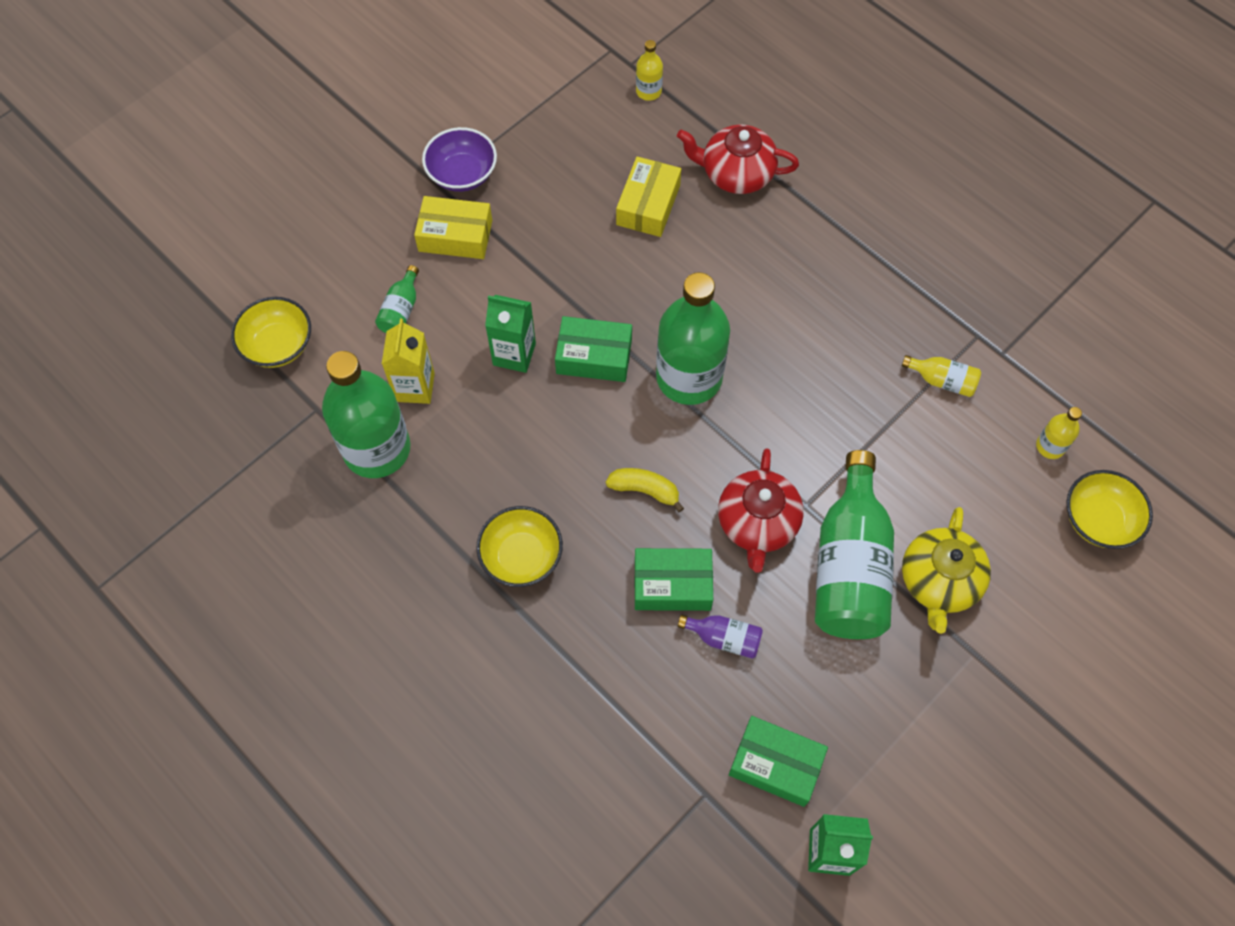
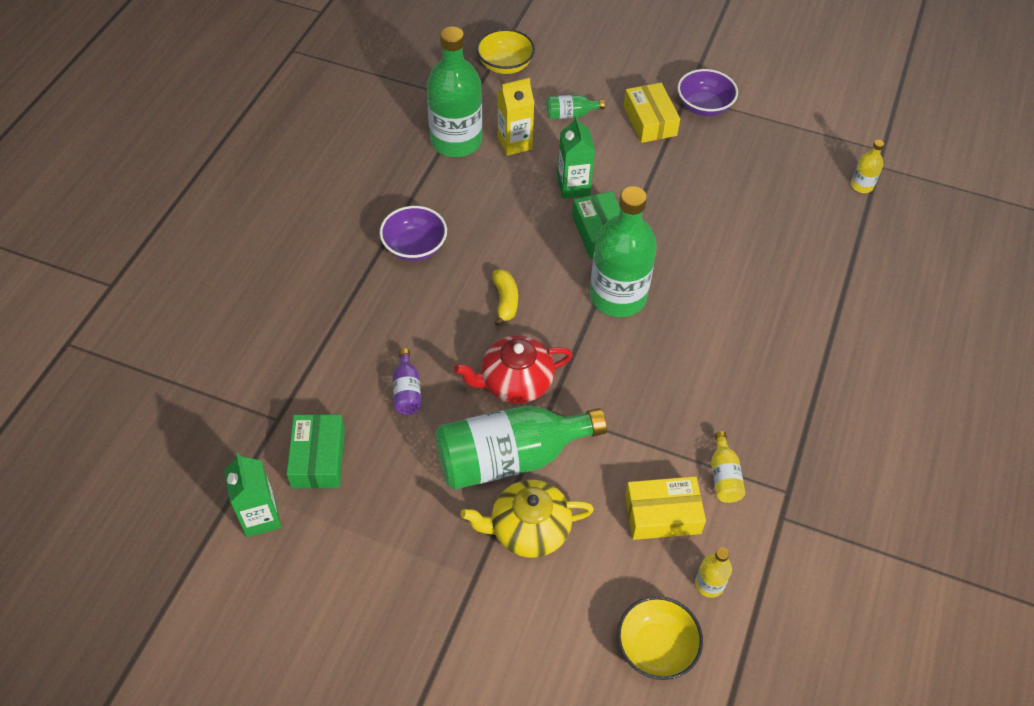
camera: 65 degrees right, 10 degrees down
(521, 556) = (414, 247): yellow bowl -> purple bowl
(648, 205) = (755, 220): yellow box -> yellow box (662, 514)
(672, 585) = (436, 344): green box -> none
(736, 174) = (826, 266): red teapot -> none

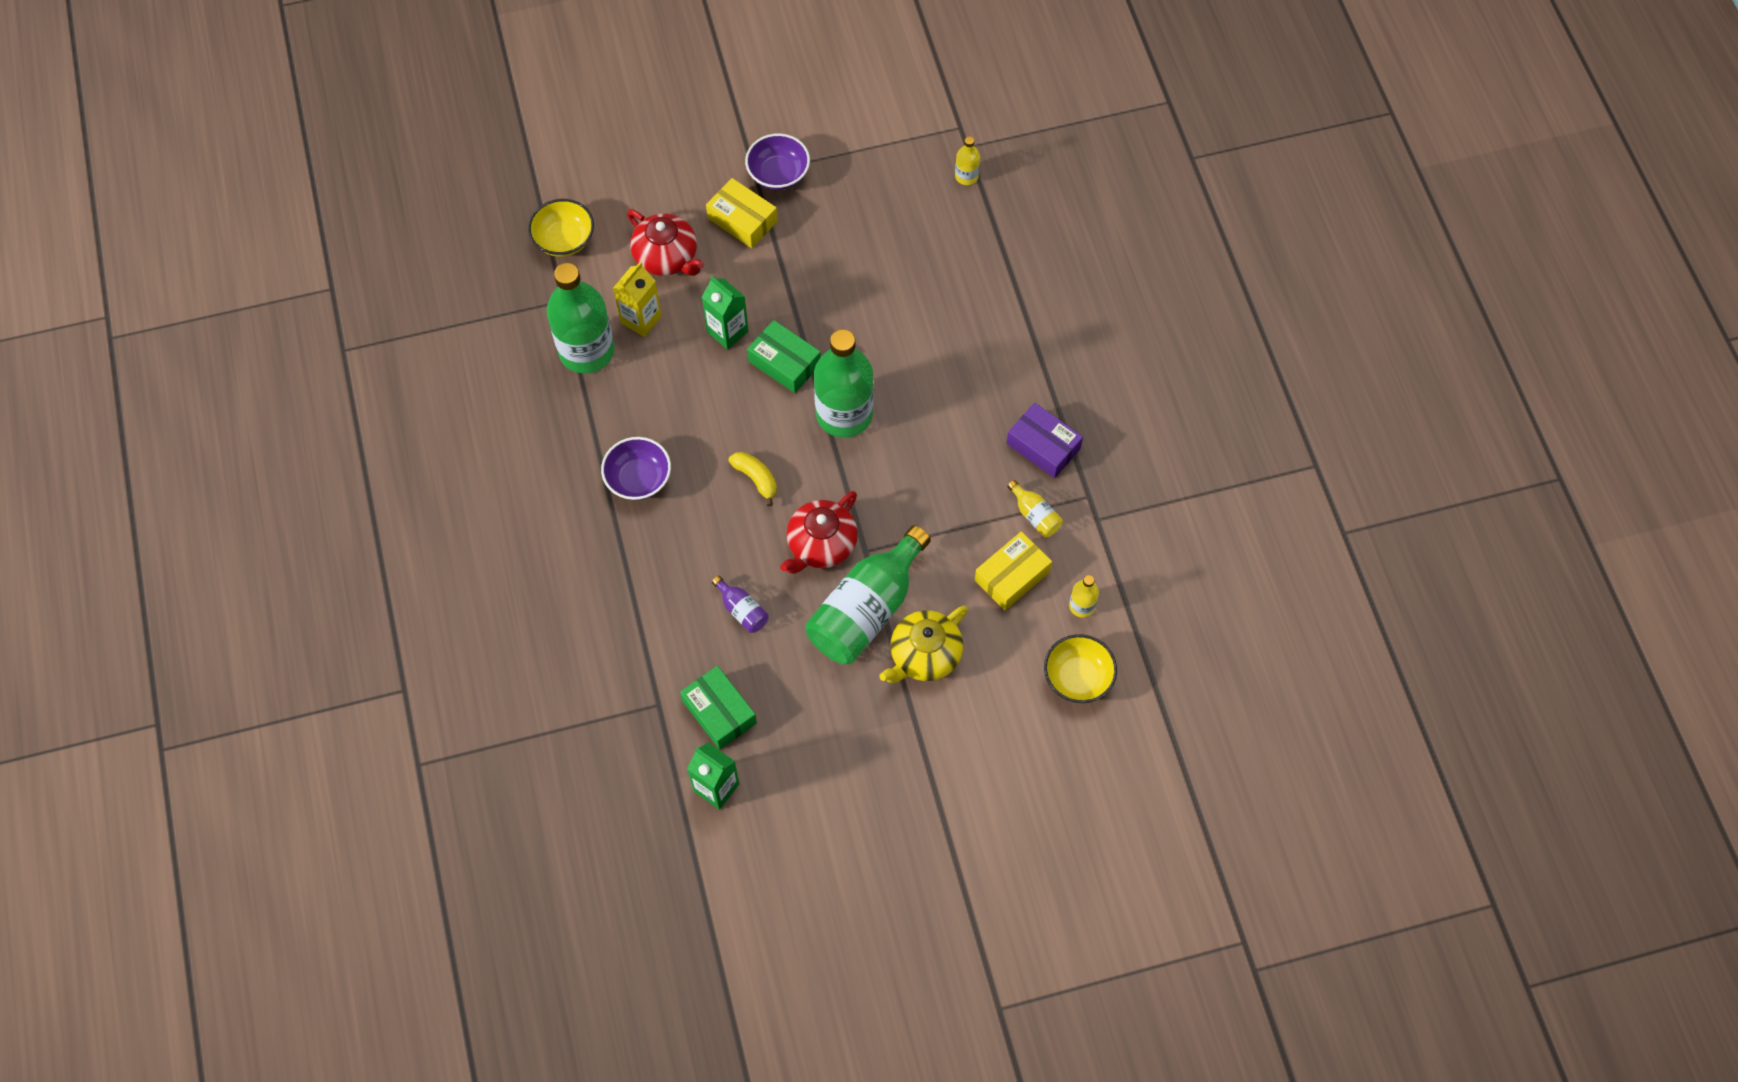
camera: 35 degrees left, 10 degrees up
(570, 114) = (667, 257): green bottle -> red teapot
(775, 424) = (1043, 446): none -> purple box

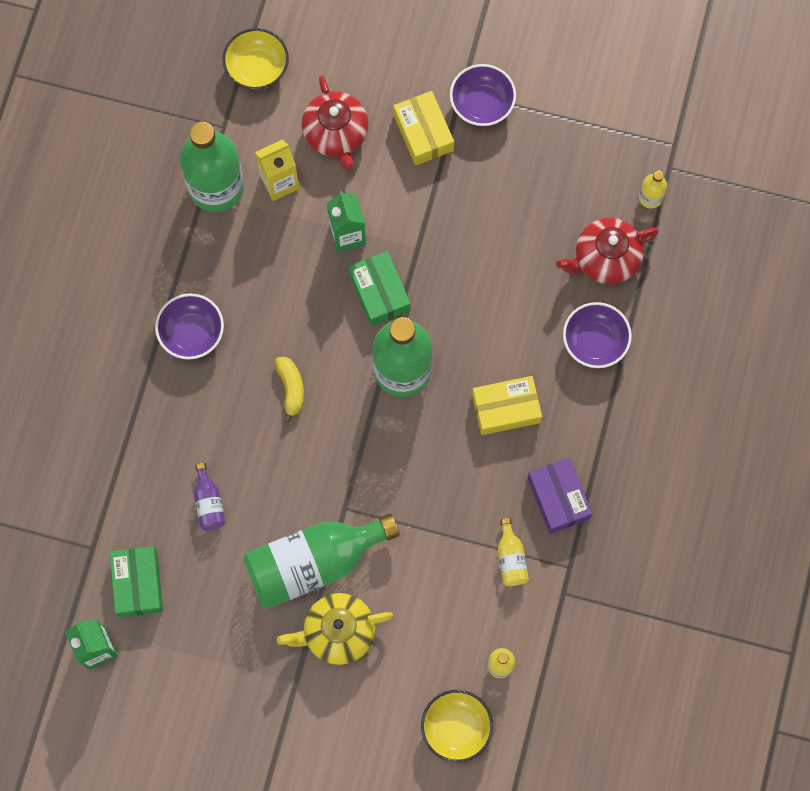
camera: 30 degrees right, 10 degrees up
(821, 545) = (310, 481): red teapot -> red teapot (605, 258)
(993, 309) = (594, 342): none -> purple bowl
(1012, 576) = (456, 603): yellow box -> yellow box (506, 408)

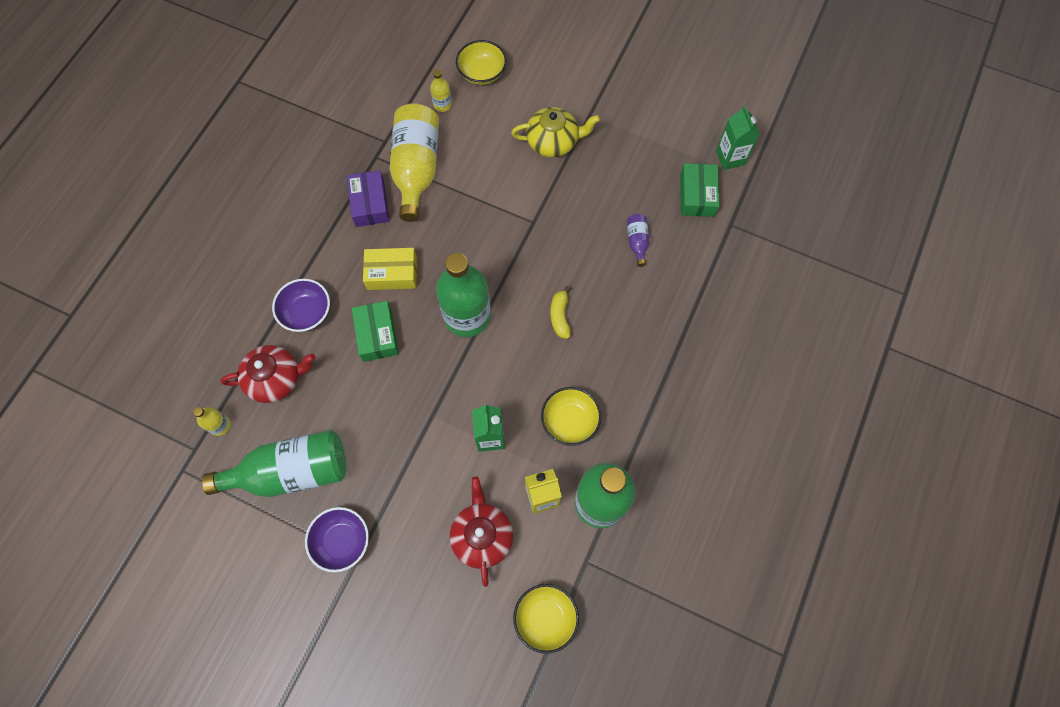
camera: 170 degrees left, 5 degrees down
(192, 333) = (636, 375): purple bowl -> none
(261, 267) = (570, 421): none -> yellow bowl
(313, 563) = (563, 189): green bottle -> green bottle (292, 472)
(379, 292) = (473, 382): green box -> green box (377, 335)
(423, 133) = (402, 522): yellow box -> none
(511, 558) = (416, 169): yellow bottle -> yellow bottle, size x2.30

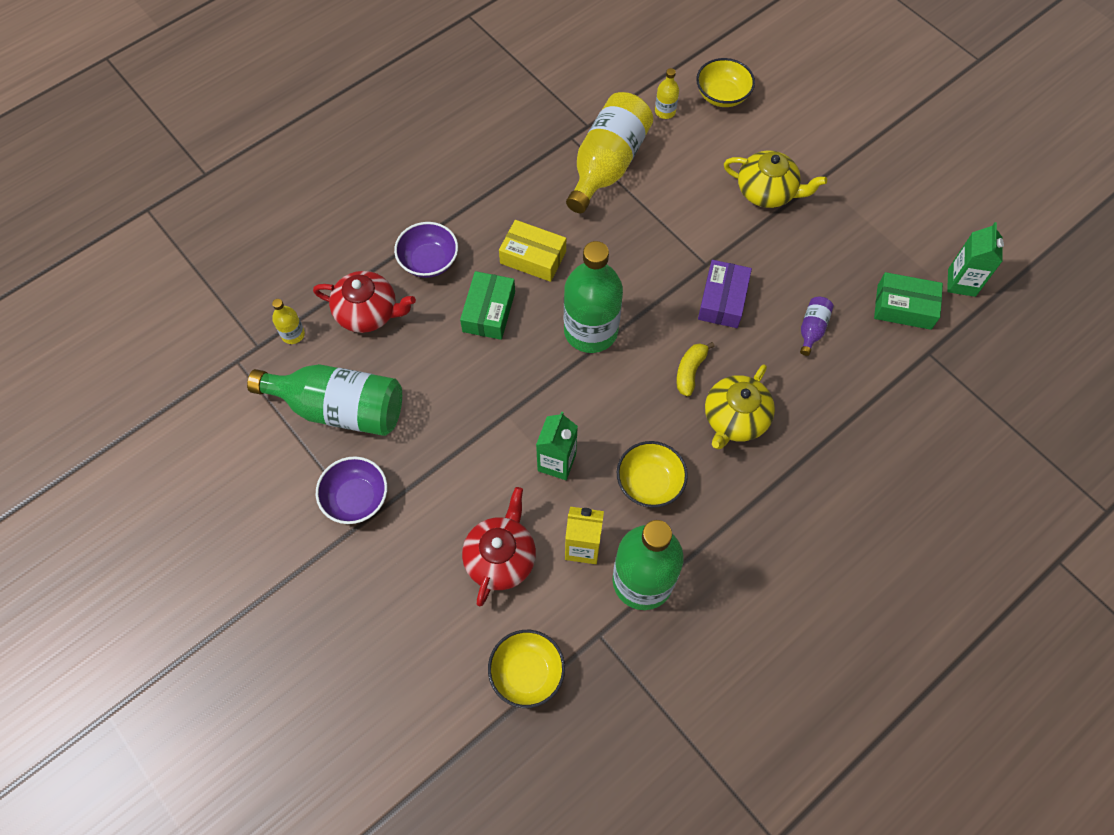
camera: 25 degrees right, 5 degrees down
(370, 204) = (543, 180): purple box -> purple box (722, 300)
(611, 340) = (735, 419): none -> yellow teapot
(697, 195) = (904, 307): green box -> green box turned 75 degrees clockwise

